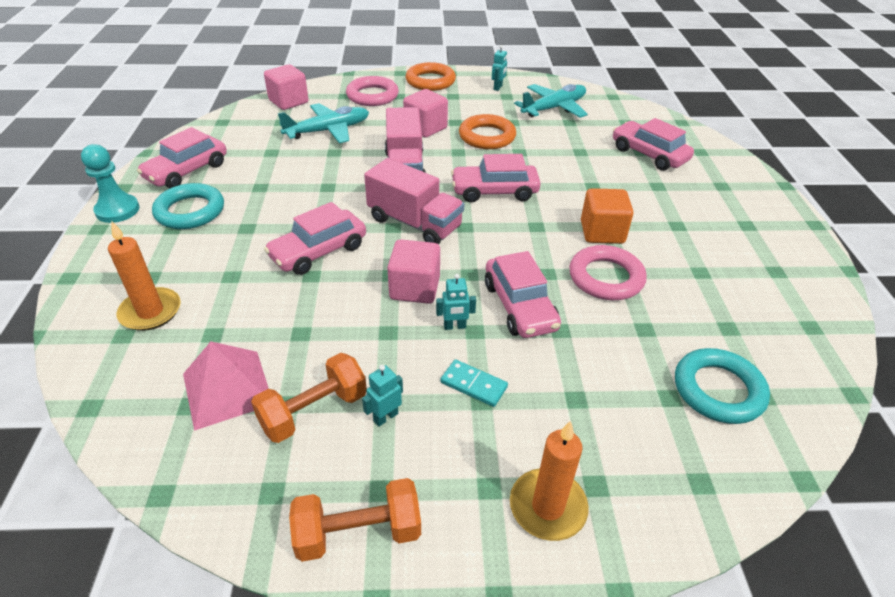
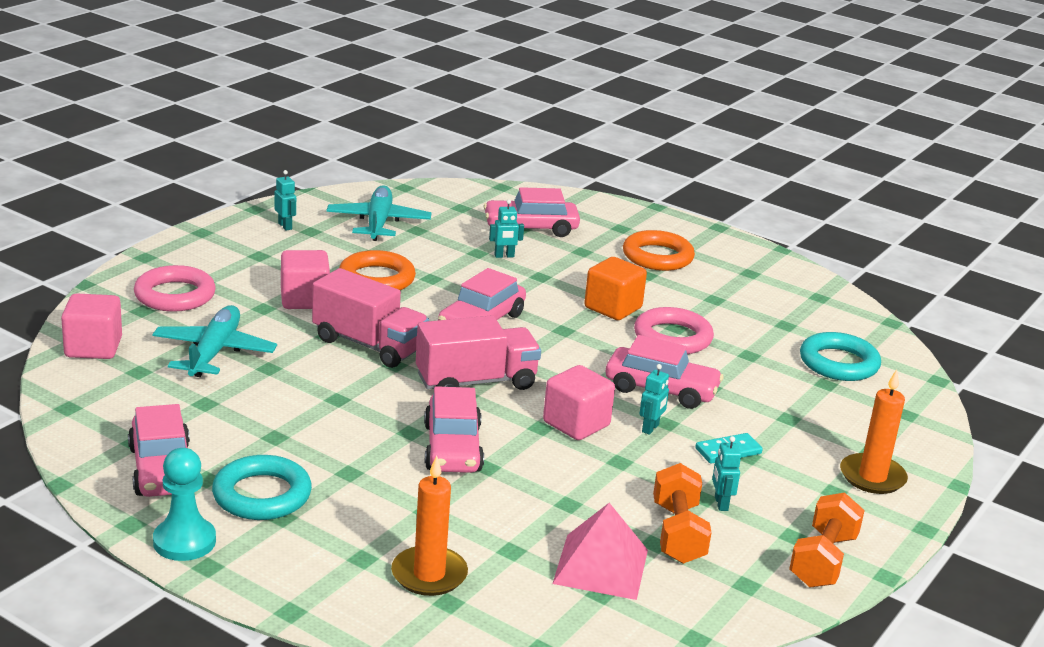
camera: 55 degrees left, 15 degrees down
(430, 81) = (201, 251): orange ring -> orange ring (657, 257)
(593, 162) = (504, 256): none -> turquoise robot

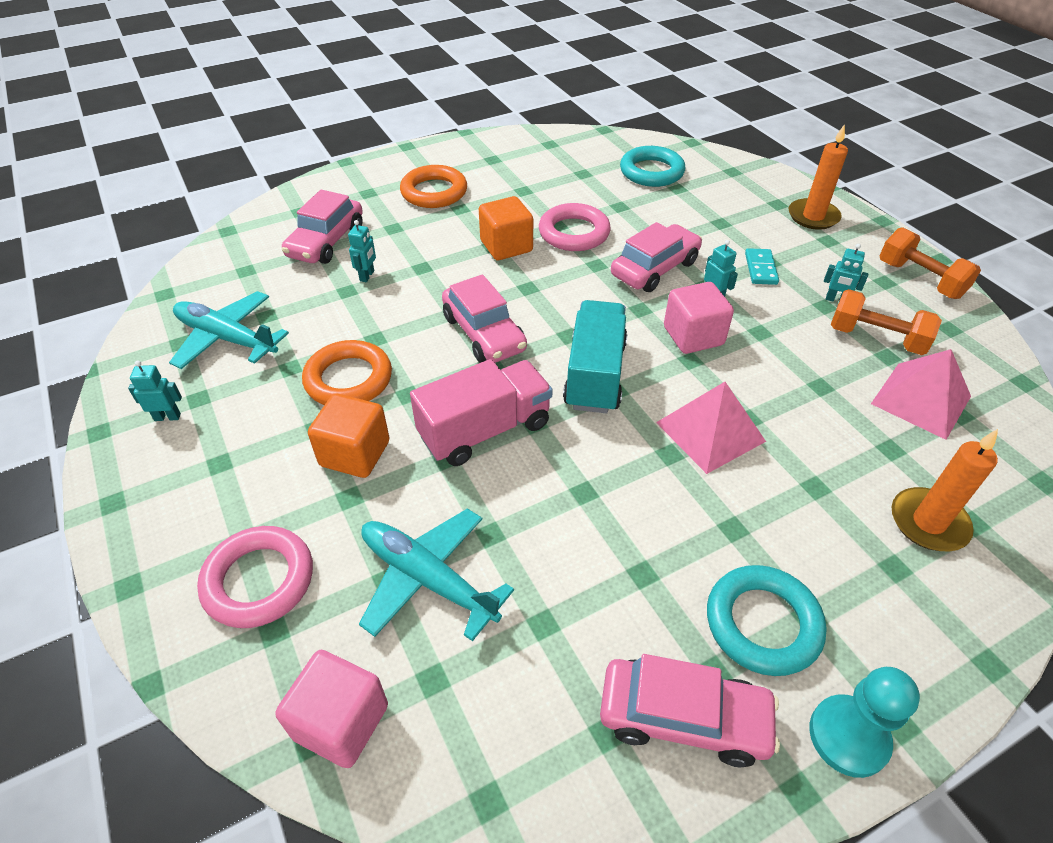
camera: 60 degrees left, 20 degrees up
(304, 300) = (355, 453): pink cube -> orange cube
(452, 448) = (710, 431): pink car -> pink pyramid
(476, 382) = (595, 375): pink truck -> turquoise truck

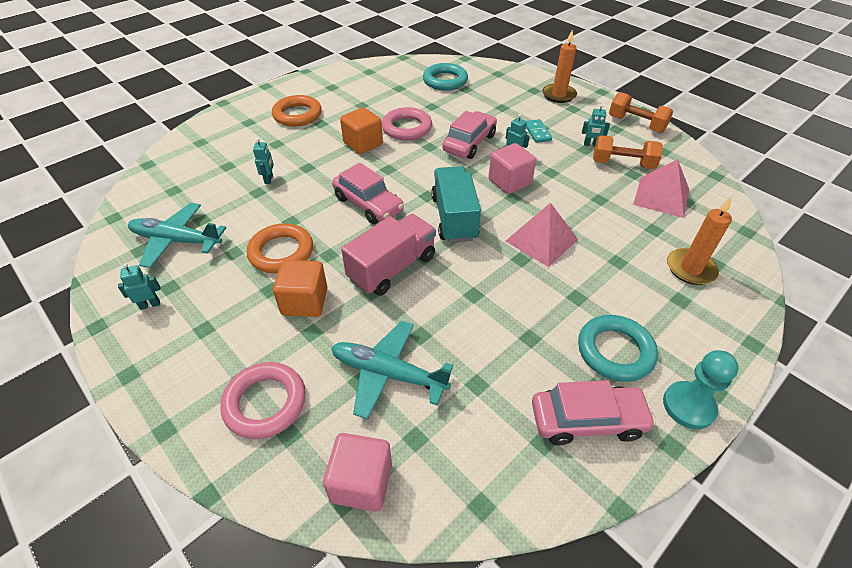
camera: 15 degrees left, 0 degrees up
(326, 242) = (229, 160): pink car -> none

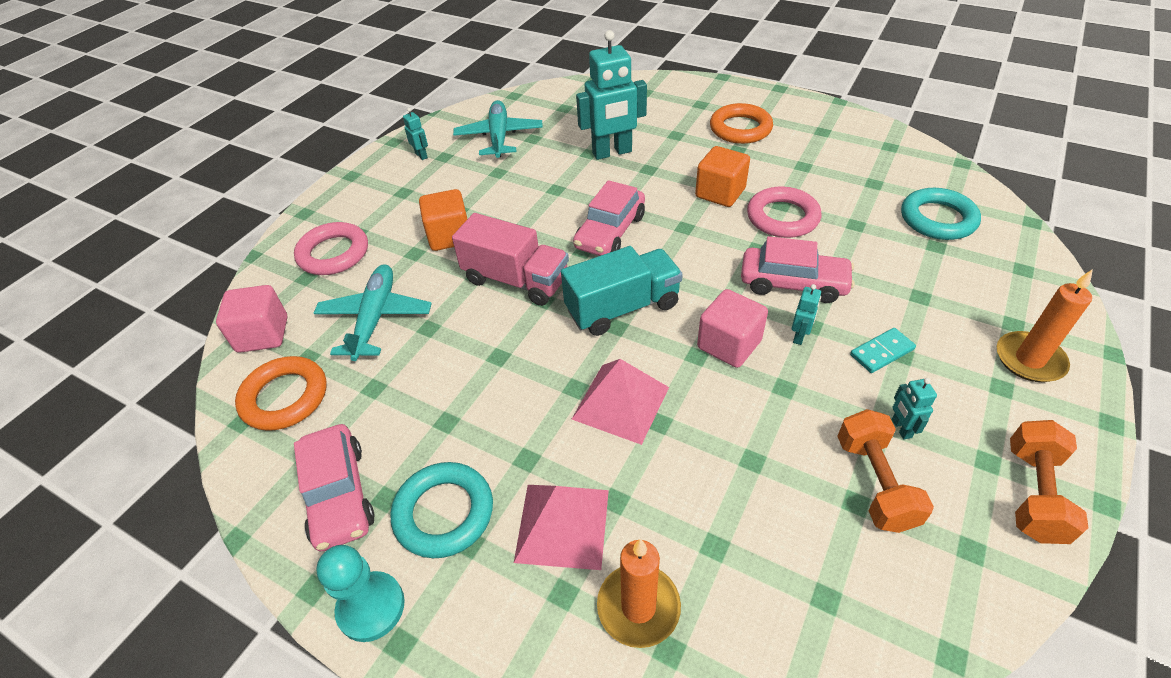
camera: 75 degrees right, 0 degrees up
(269, 179) = (612, 153): turquoise robot -> turquoise robot, size x2.28
(281, 252) = (508, 199): orange ring -> orange ring (285, 397)
(661, 196) = (813, 552): pink pyramid -> pink pyramid (562, 525)

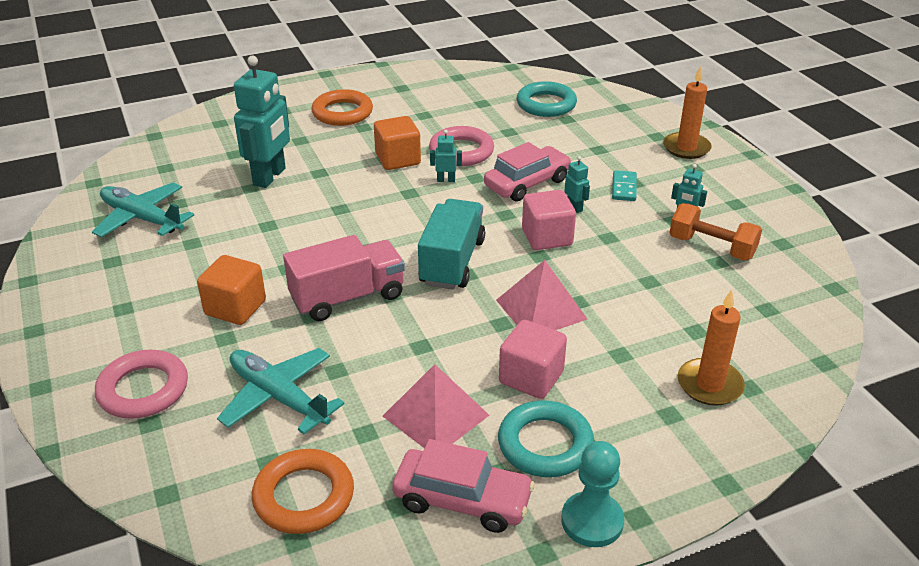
camera: 55 degrees left, 10 degrees down
(263, 334) = (193, 484): pink cube -> pink cube (531, 377)
(421, 155) = (85, 273): turquoise robot -> turquoise robot (446, 180)
(562, 525) = (616, 388): pink pyramid -> pink pyramid (435, 415)
(610, 232) = (363, 226): pink car -> none
(1033, 493) = (768, 203): orange dumbbell -> none

